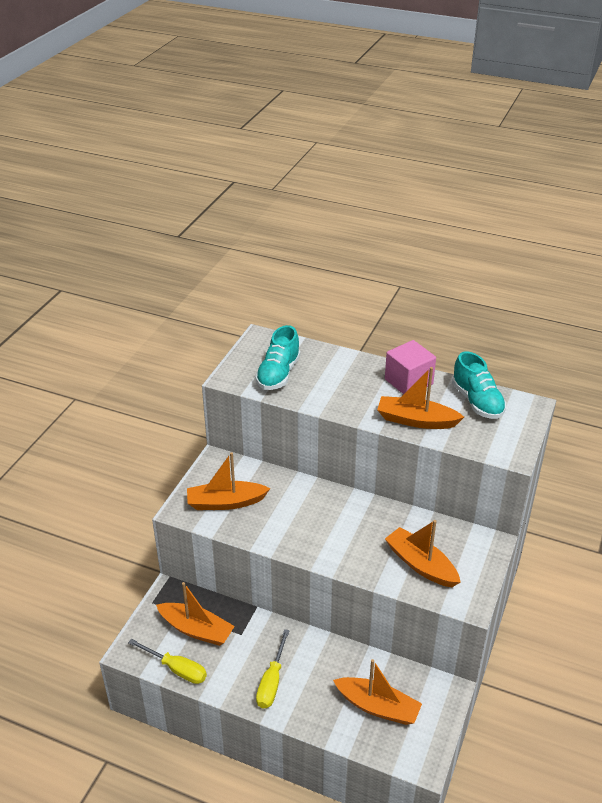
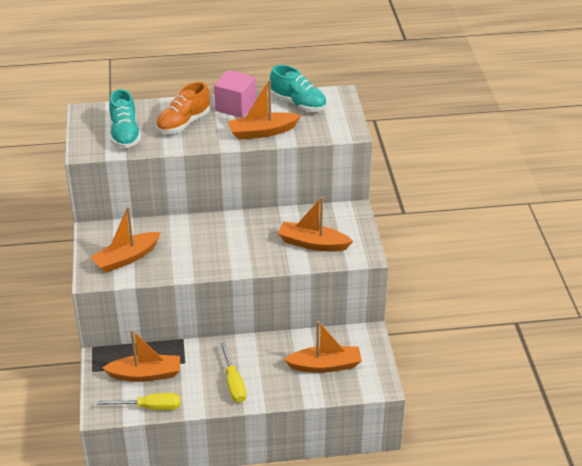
camera: 30 degrees left, 0 degrees up
(343, 382) = (183, 124): none -> orange shoe

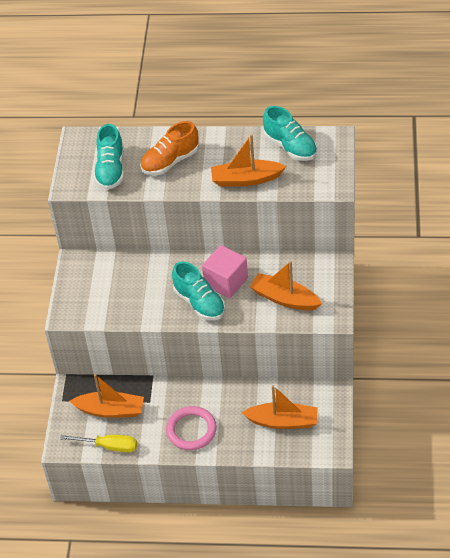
camera: 15 degrees right, 10 degrees up
(126, 258) = (101, 296): orange boat -> none
(228, 255) = (199, 303): none -> turquoise shoe
(233, 383) = (191, 430): yellow screwdriver -> pink ring
(235, 107) = (226, 145): pink cube -> pink cube (226, 282)

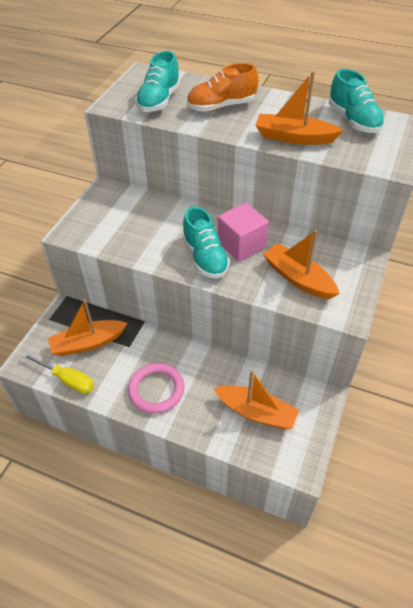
camera: 15 degrees right, 0 degrees up
(110, 410) = (88, 343): orange boat -> orange boat turned 135 degrees clockwise

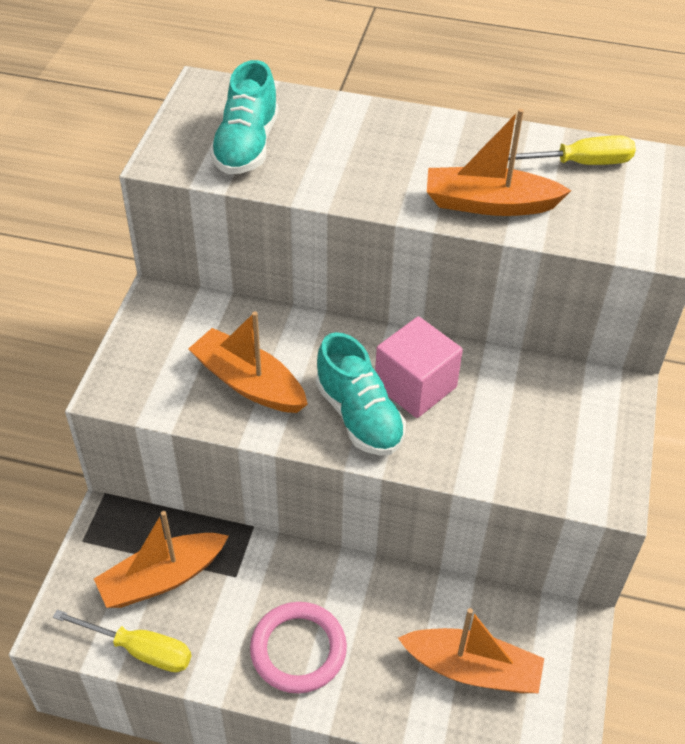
camera: 10 degrees left, 0 degrees up
(221, 107) = (356, 150): orange shoe -> none
(298, 278) = (519, 439): orange boat -> orange boat (248, 383)
(353, 121) = (579, 163): turquoise shoe -> yellow screwdriver

